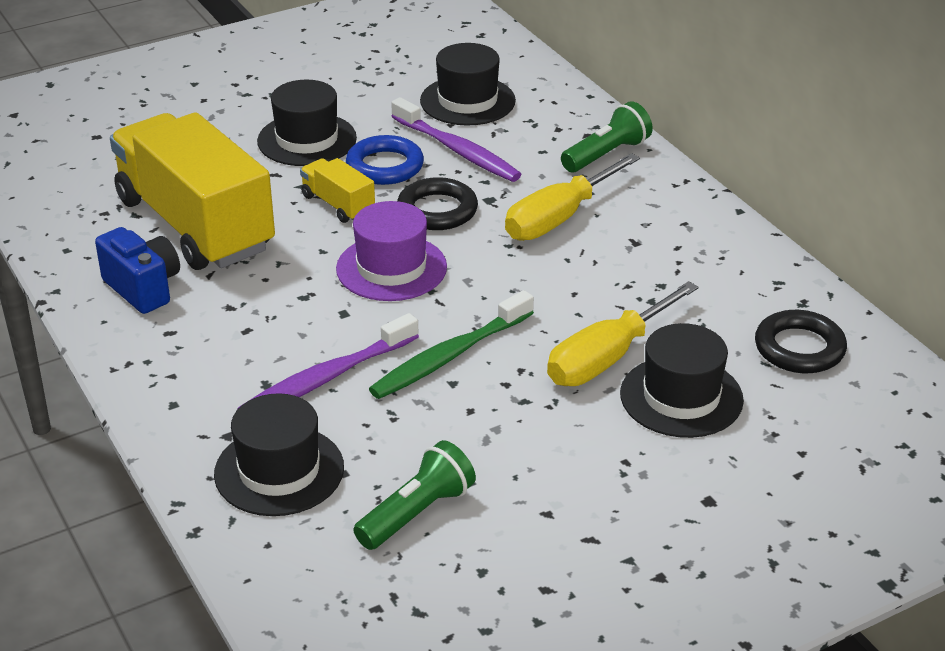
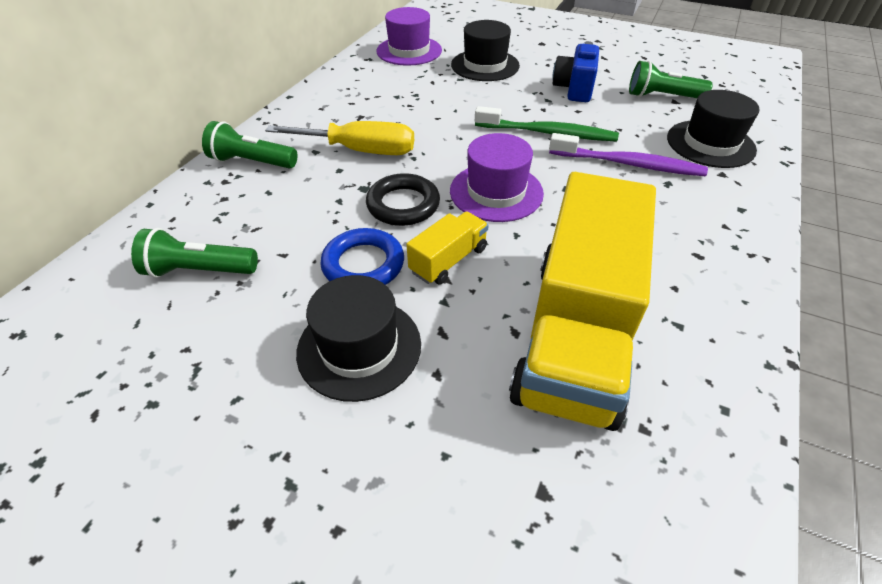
camera: 125 degrees left, 10 degrees up
(143, 288) = (685, 306): blue camera -> blue camera (574, 89)
(338, 205) = (448, 260): yellow truck -> yellow truck turned 150 degrees counterclockwise
(457, 150) = (301, 235): purple toothbrush -> none
(467, 101) = (199, 270): black hat -> green flashlight
(607, 358) = (482, 90): yellow screwdriver -> none
(799, 348) = (409, 51): black ring -> purple hat

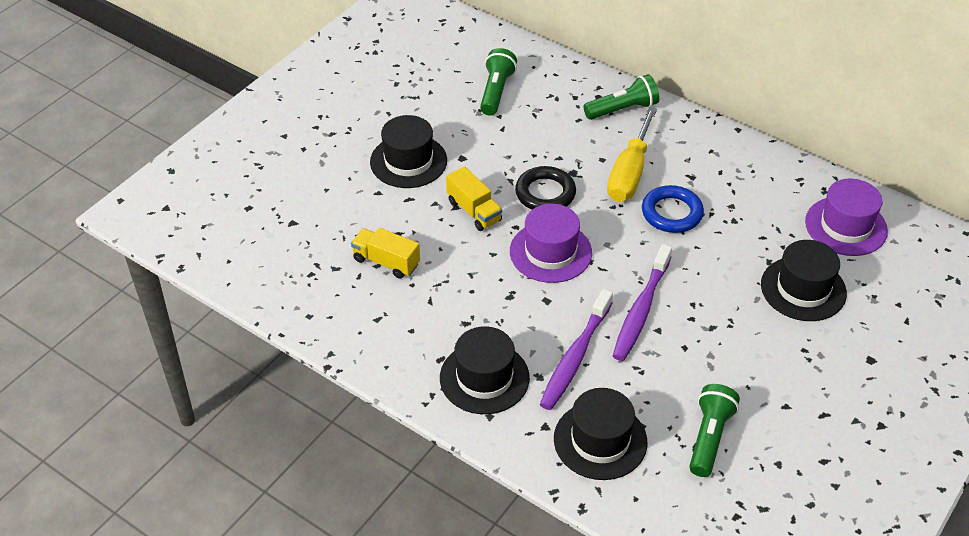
camera: 100 degrees right, 0 degrees up
(252, 162) = (622, 109): green flashlight -> green flashlight turned 45 degrees clockwise
(363, 264) = (481, 167): blue ring -> blue ring (671, 213)
(548, 133) = (641, 310): green toothbrush -> purple toothbrush
(574, 89) = (735, 357): blue camera -> none
(575, 335) = (386, 262): yellow truck -> yellow truck, size x0.43
(698, 218) = (484, 378): none -> black hat

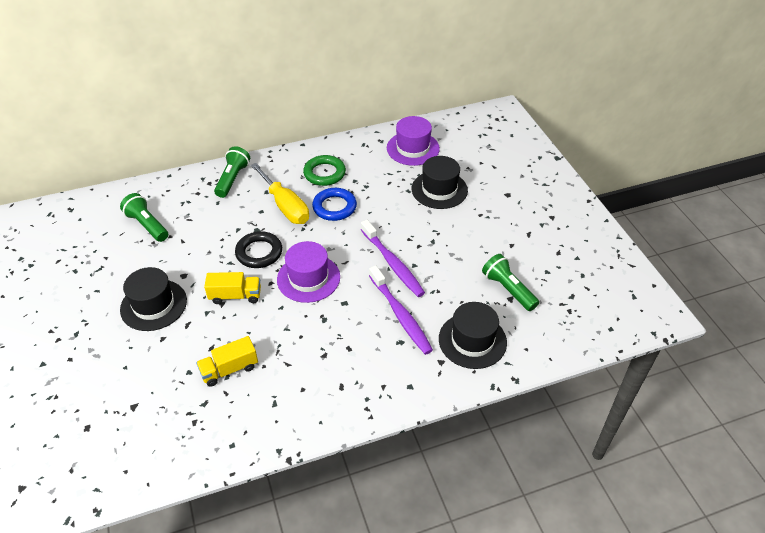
camera: 55 degrees left, 0 degrees up
(484, 378) = (377, 371): black hat -> none
(713, 174) = (324, 173): none -> green ring

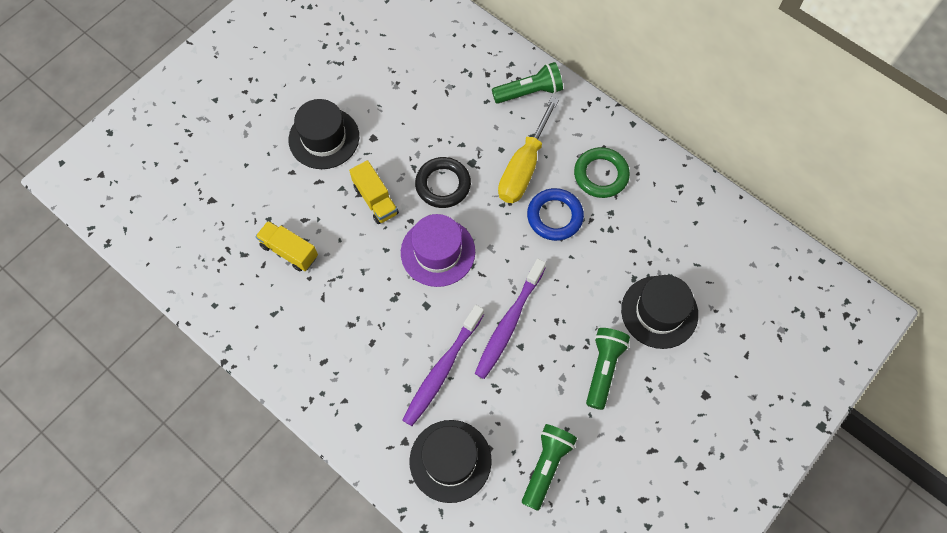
camera: 60 degrees right, 20 degrees up
(147, 225) = (415, 62): green flashlight -> green flashlight (603, 369)
(413, 148) = (712, 244): purple hat -> none

